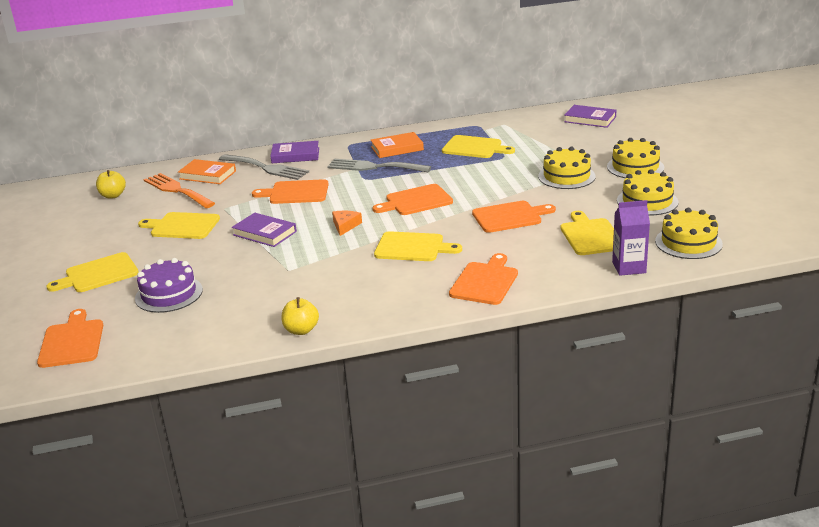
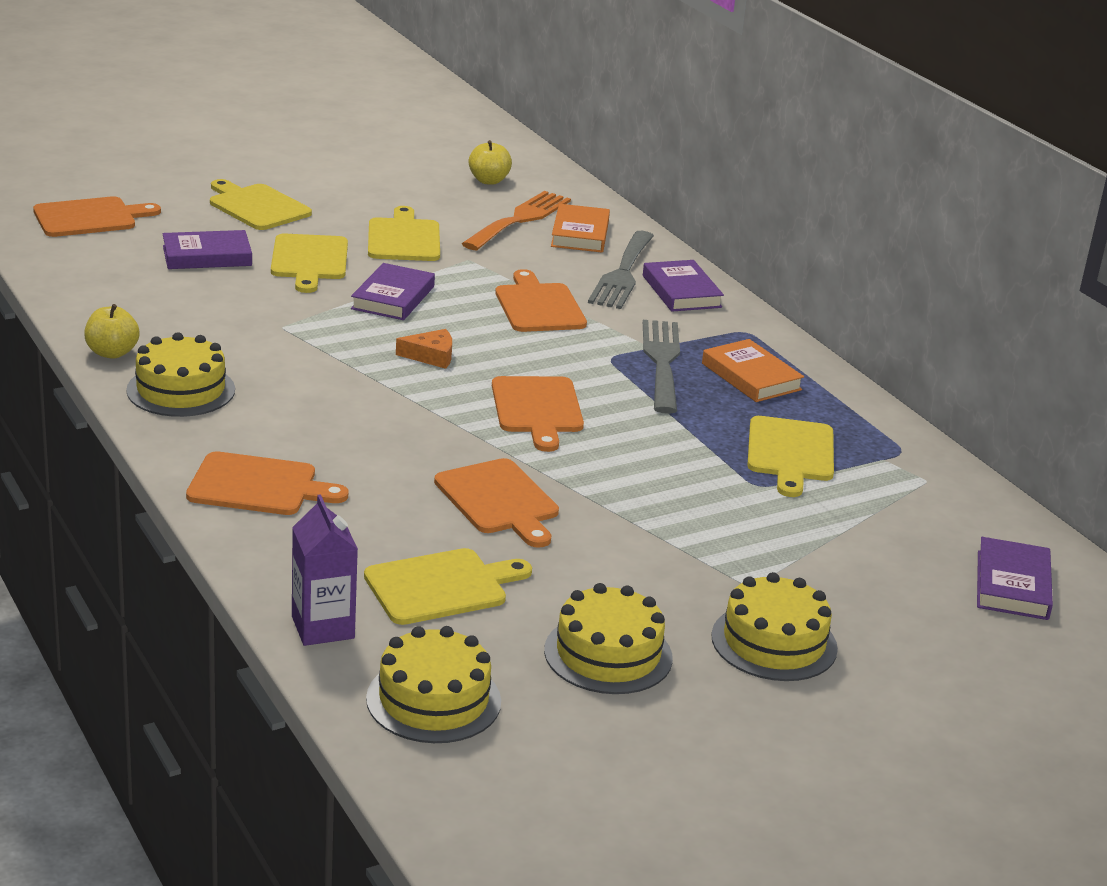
camera: 70 degrees right, 0 degrees up
(169, 294) = (207, 256): purple cake -> purple book
(412, 247) = (367, 417): yellow cutting board -> yellow cutting board (309, 260)
(416, 201) = (537, 409): orange cutting board -> orange cutting board turned 150 degrees counterclockwise
(566, 176) = (695, 558): yellow cake -> yellow cake (181, 390)

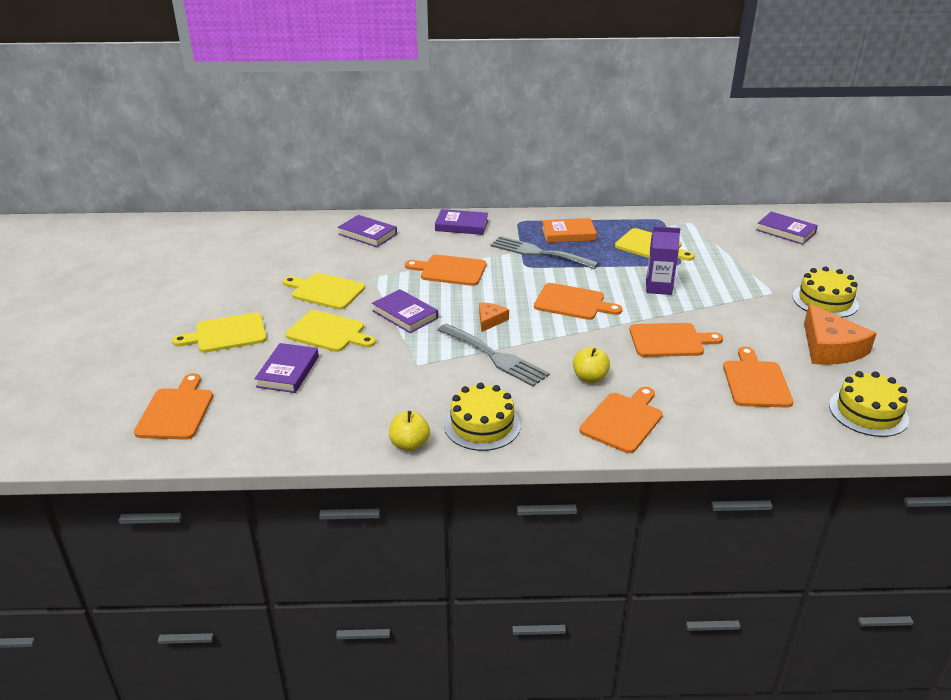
camera: 60 degrees left, 5 degrees up
(323, 627) = (791, 433): purple carton -> purple carton (658, 287)
(441, 586) = (755, 382): yellow cutting board -> orange cutting board
(489, 181) = (269, 243): yellow apple -> yellow apple (590, 378)
(519, 219) = (332, 247): orange fork -> none
(580, 234) = (368, 234): orange book -> purple book
(608, 654) = (830, 348): yellow cake -> orange cheese
(622, 274) = (428, 236): grey fork -> grey fork (495, 357)

